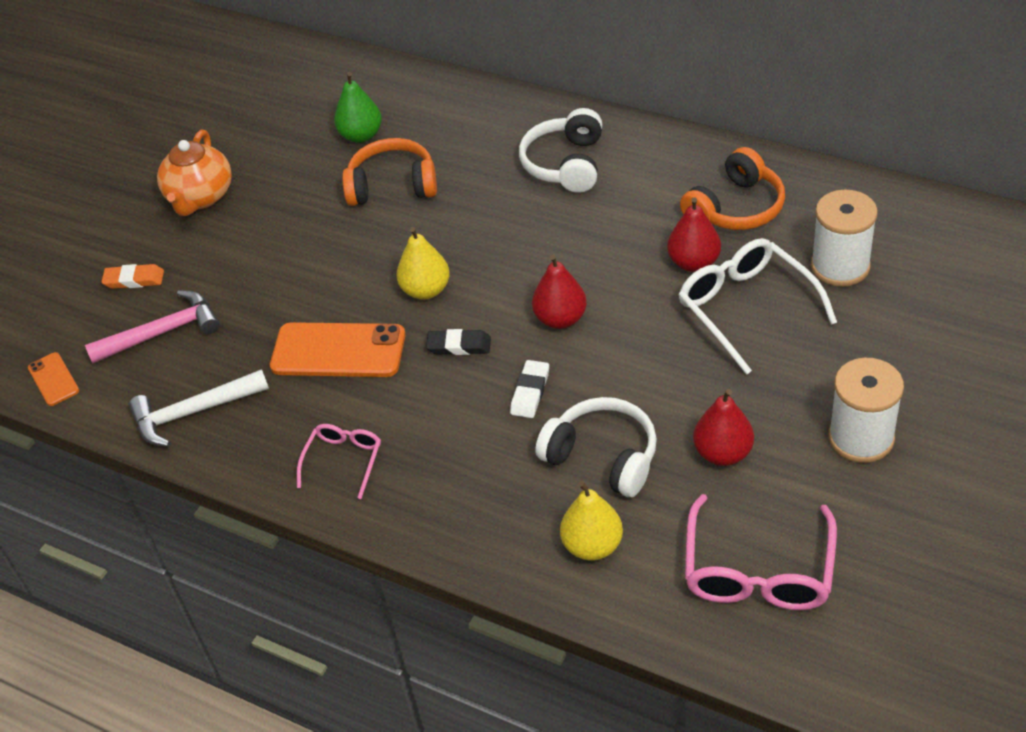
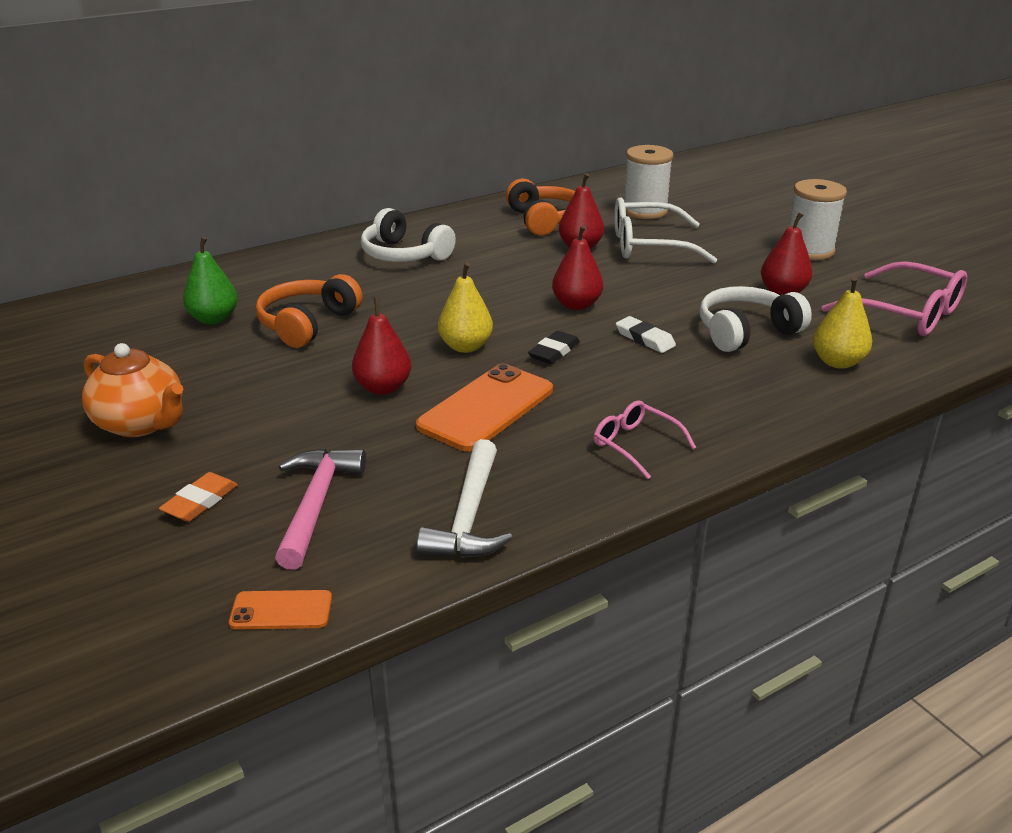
camera: 65 degrees left, 15 degrees down
(327, 281) = (383, 388): none -> red pear

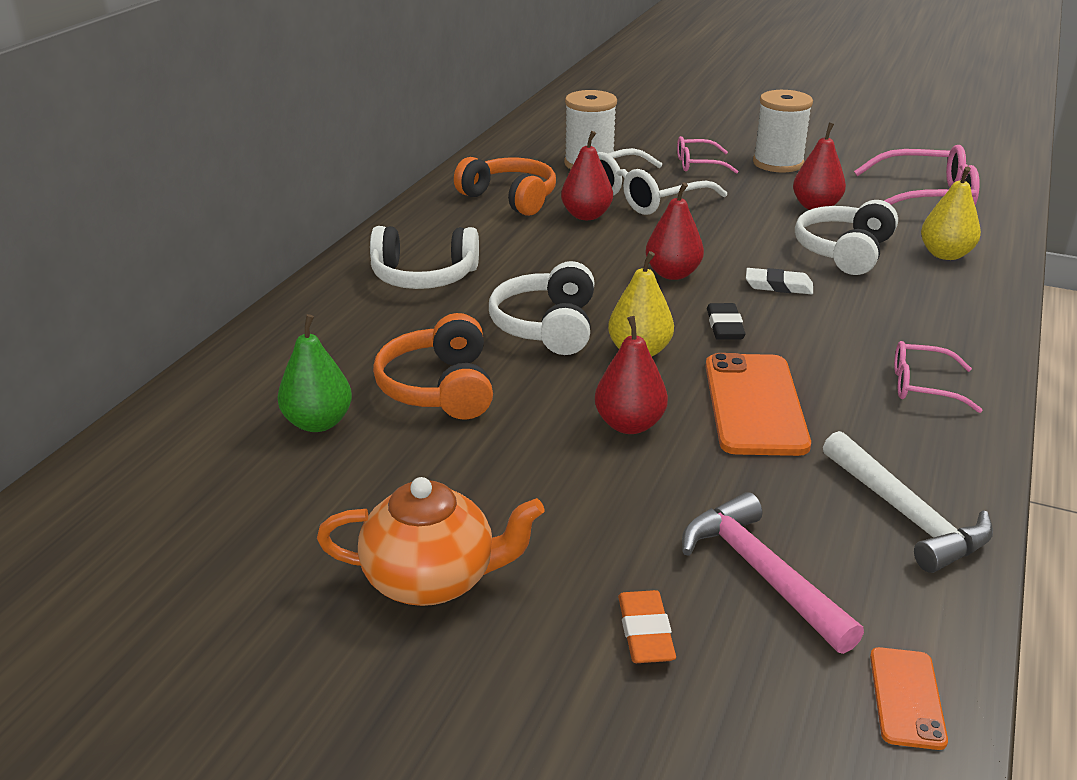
camera: 35 degrees left, 0 degrees up
(281, 610) = (907, 698): orange phone -> orange phone turned 45 degrees counterclockwise
(431, 310) = (547, 326): none -> white headphones
(735, 233) = (698, 164): none -> pink glasses

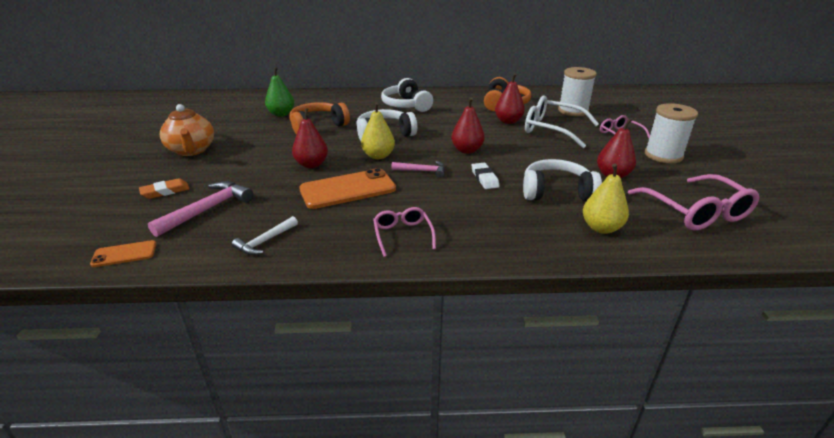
camera: 65 degrees right, 0 degrees up
(725, 326) = (422, 171): black eraser -> pink hammer
(905, 515) = (265, 241): white hammer -> white hammer, size x0.62

